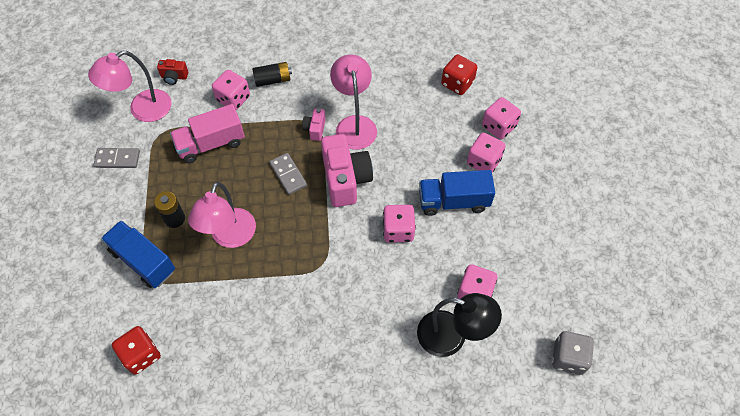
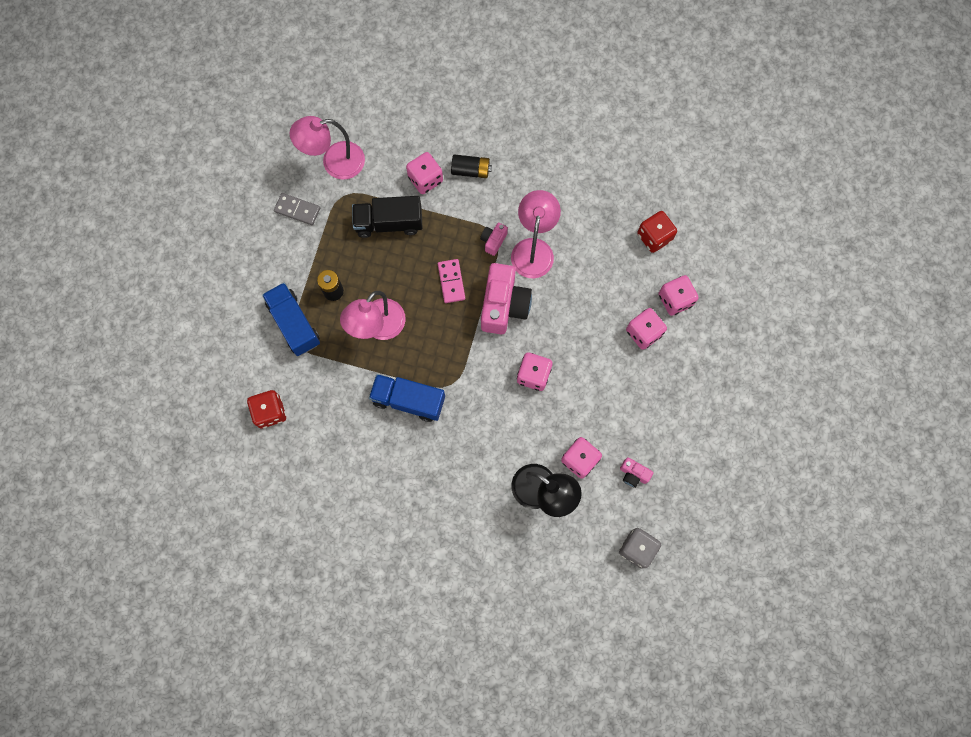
camera: 20 degrees right, 15 degrees up
(174, 77) = (375, 134): red camera -> none
(211, 144) = (389, 223): pink truck -> black truck
(288, 175) = (451, 281): grey domino -> pink domino
(453, 201) = (597, 364): blue truck -> blue truck (408, 400)
(531, 288) = (633, 474): none -> pink camera

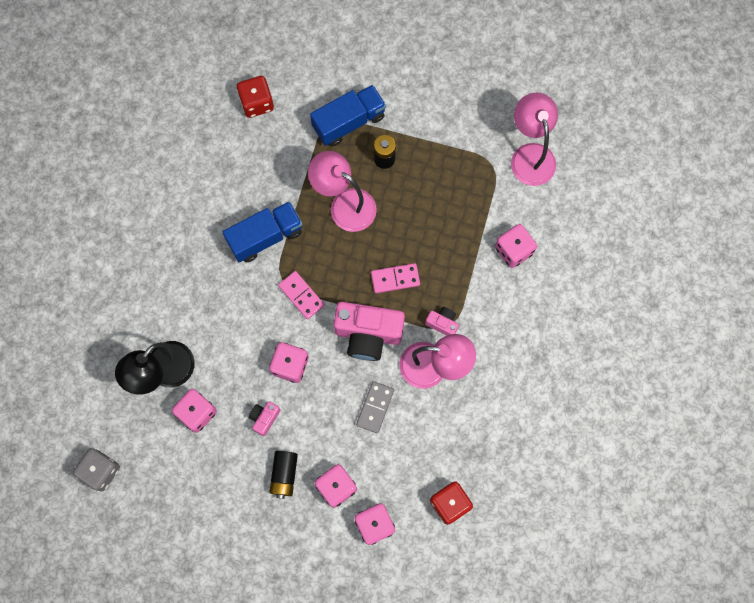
camera: 90 degrees right, 0 degrees up
(297, 210) = (474, 119): grey domino -> grey domino (375, 407)
(389, 223) = (461, 213): black truck -> none
(408, 400) = (265, 237): blue truck -> blue truck turned 45 degrees clockwise
(467, 366) = (301, 295): none -> pink domino
(471, 170) = (525, 299): black battery -> black battery (284, 474)
(633, 474) = (179, 470): pink camera -> pink camera (264, 418)

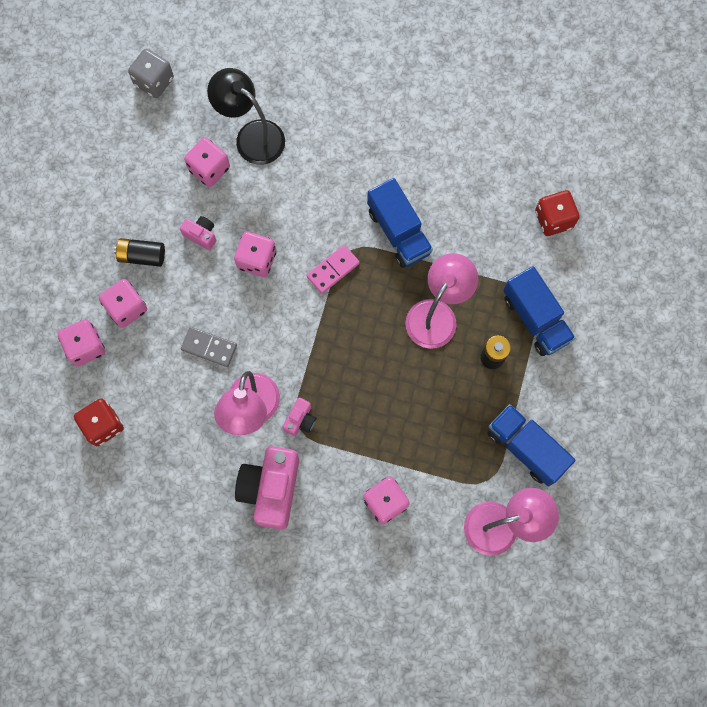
camera: 90 degrees right, 0 degrees up
(368, 334) = (289, 340): pink camera -> pink camera (271, 489)
(395, 278) = (351, 369): pink domino -> none
(464, 133) = (526, 448): none -> blue truck

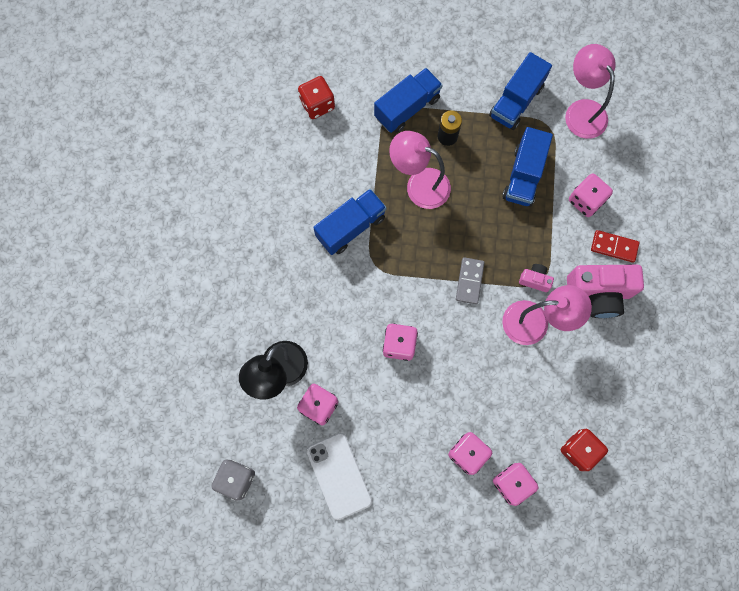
camera: 100 degrees left, 0 degrees up
(135, 178) = (339, 475): none -> white phone
(142, 256) = (415, 451): black battery -> none
(201, 235) = (385, 400): pink camera -> none
(209, 347) = (488, 370): grey domino -> grey domino (469, 281)
(322, 521) = (614, 247): none -> red domino
(333, 270) = (396, 276): pink domino -> none
(428, 435) = (523, 175): none -> blue truck

